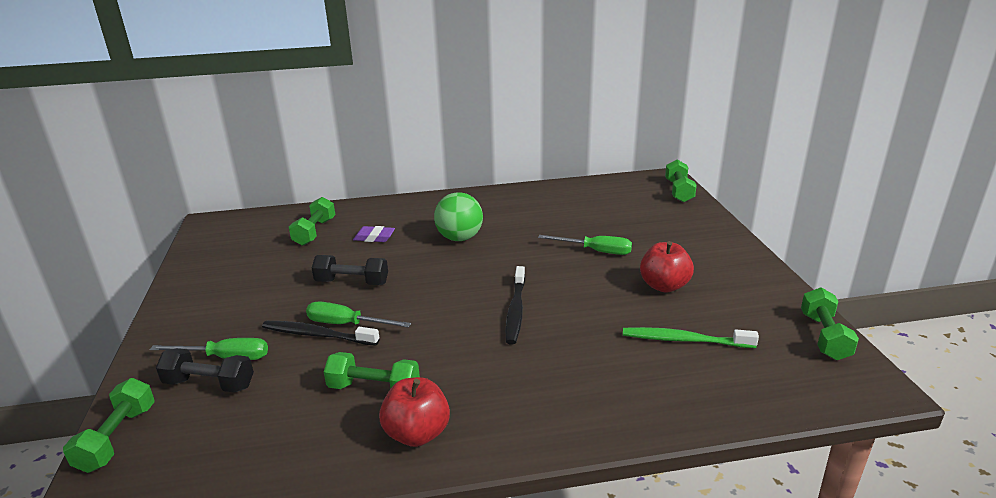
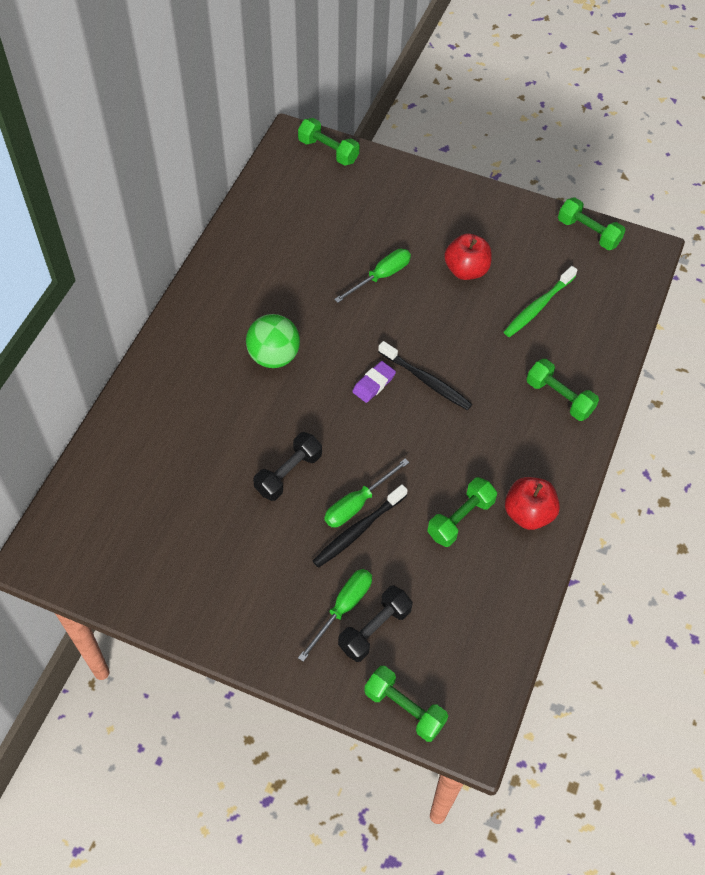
camera: 60 degrees left, 30 degrees up
(314, 232) = (154, 467): green dumbbell -> green dumbbell (559, 397)
(374, 237) = (212, 421): purple eraser -> purple eraser (373, 384)

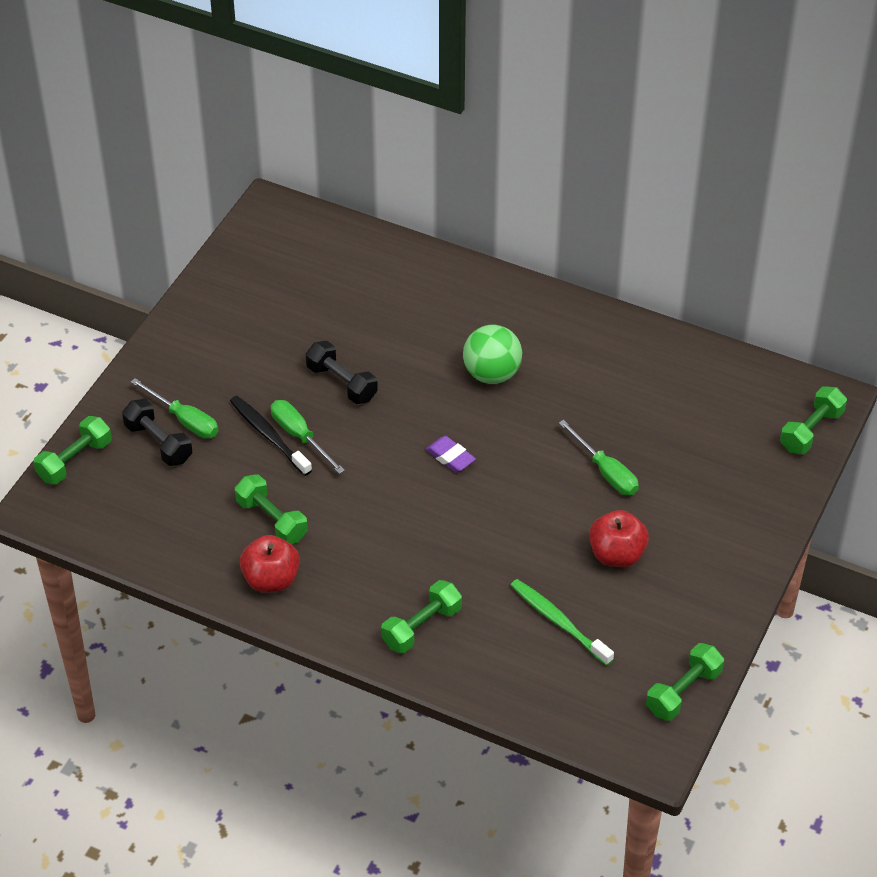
camera: 95 degrees right, 10 degrees down
(426, 381) = (452, 504): black toothbrush -> none

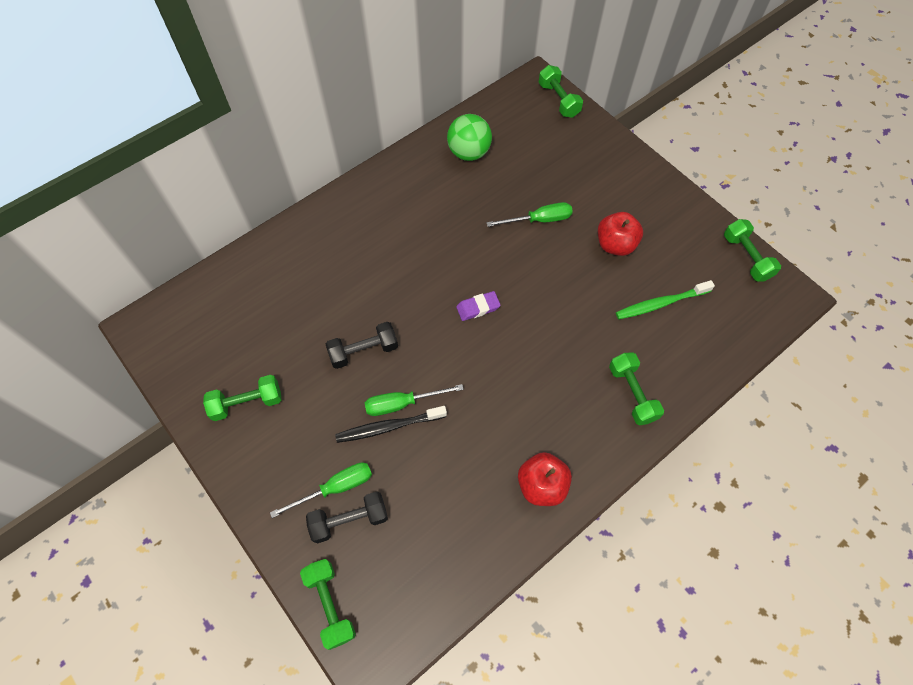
camera: 65 degrees left, 15 degrees up
(272, 520) = (479, 460): green dumbbell -> green dumbbell (247, 403)
(492, 374) = (412, 249): green ball -> green ball (469, 153)

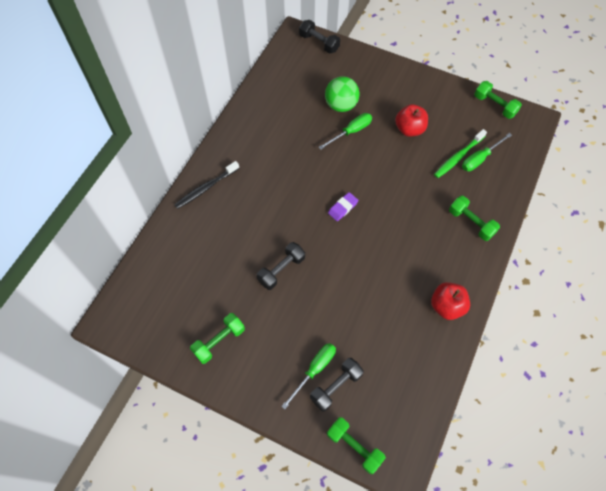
camera: 25 degrees left, 0 degrees up
(388, 427) = (327, 313): black toothbrush -> black toothbrush (206, 188)
(402, 403) = (328, 294): green screwdriver -> green screwdriver (480, 158)
(469, 153) = (277, 103): green ball -> green ball (341, 105)
(558, 100) = (319, 43): green dumbbell -> black dumbbell

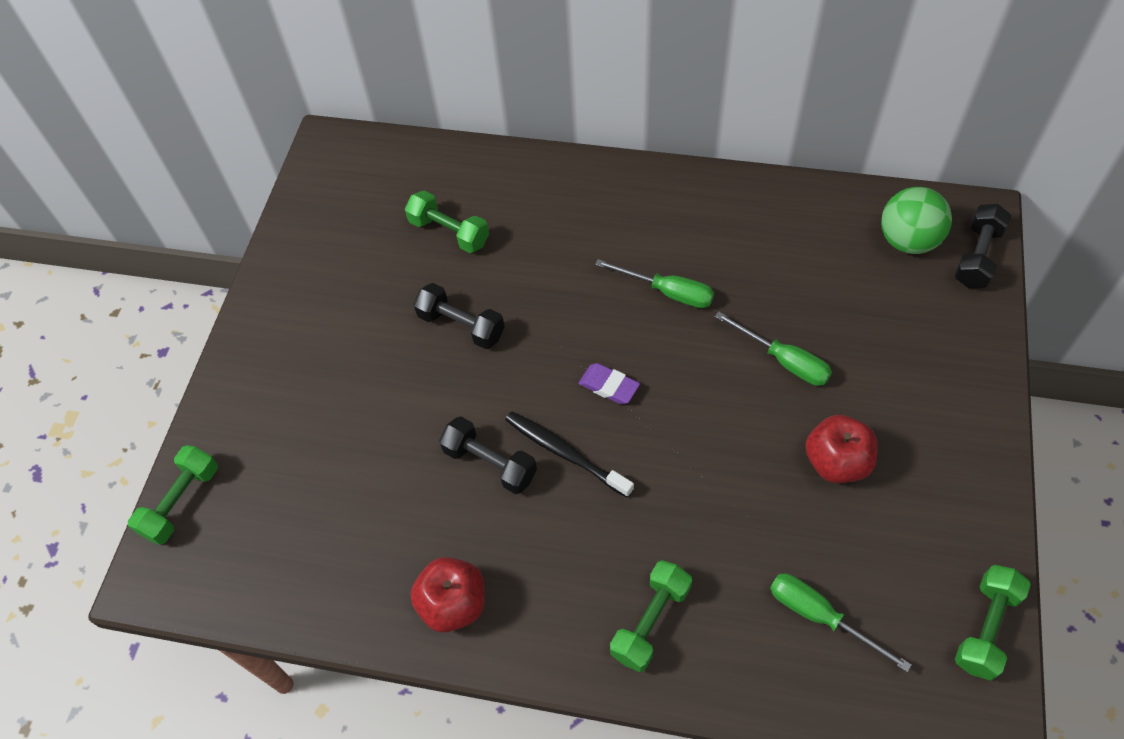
camera: 80 degrees right, 5 degrees down
(206, 188) = (581, 184): black toothbrush -> black toothbrush (565, 453)
(219, 341) = (323, 279): green dumbbell -> green dumbbell (449, 232)
(314, 370) = (297, 416): green screwdriver -> green screwdriver (667, 292)
(336, 386) = (274, 453): black dumbbell -> black dumbbell (490, 463)
(341, 105) = (839, 329): green ball -> green ball (908, 241)
(458, 157) = (805, 570): green toothbrush -> none

